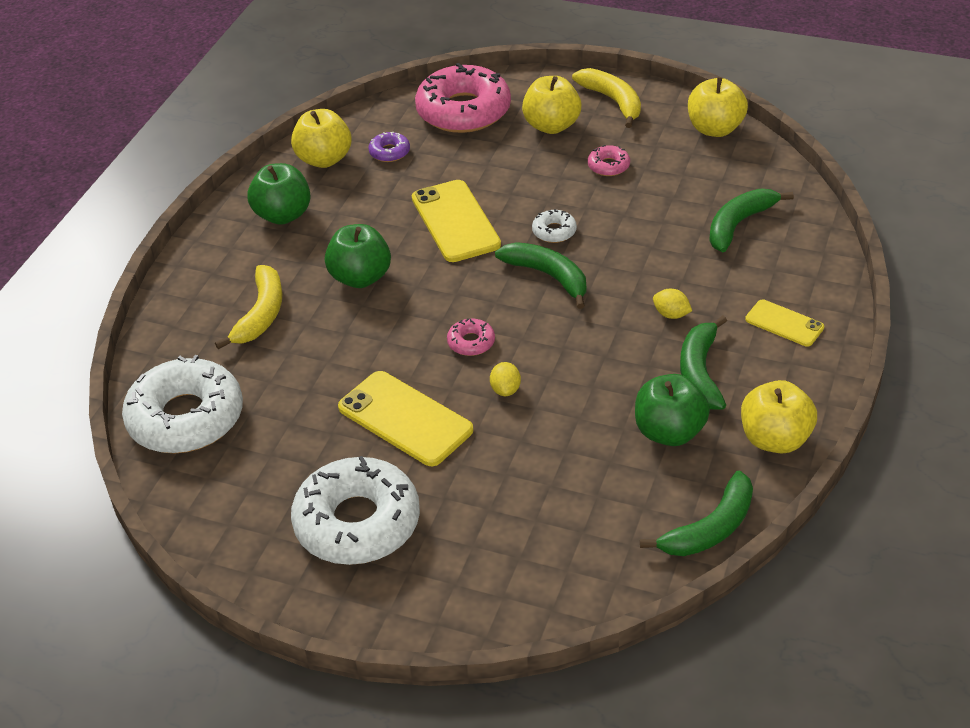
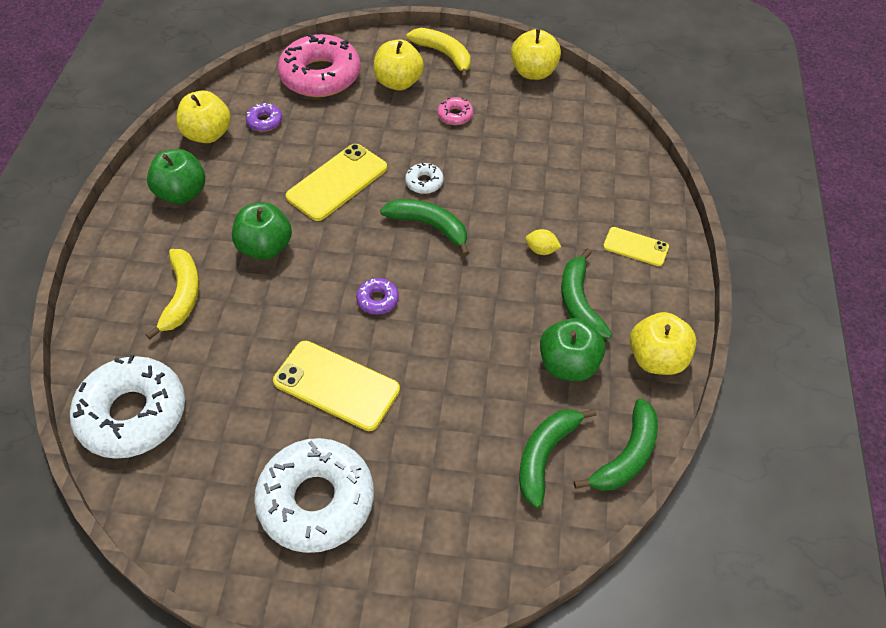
camera: 15 degrees left, 10 degrees up
(455, 221) = (337, 182): yellow phone -> yellow phone turned 75 degrees clockwise
(471, 342) = (378, 300): pink donut -> purple donut
(505, 389) = (418, 343): yellow lemon -> none
(738, 224) = (575, 158): green banana -> green banana (545, 456)

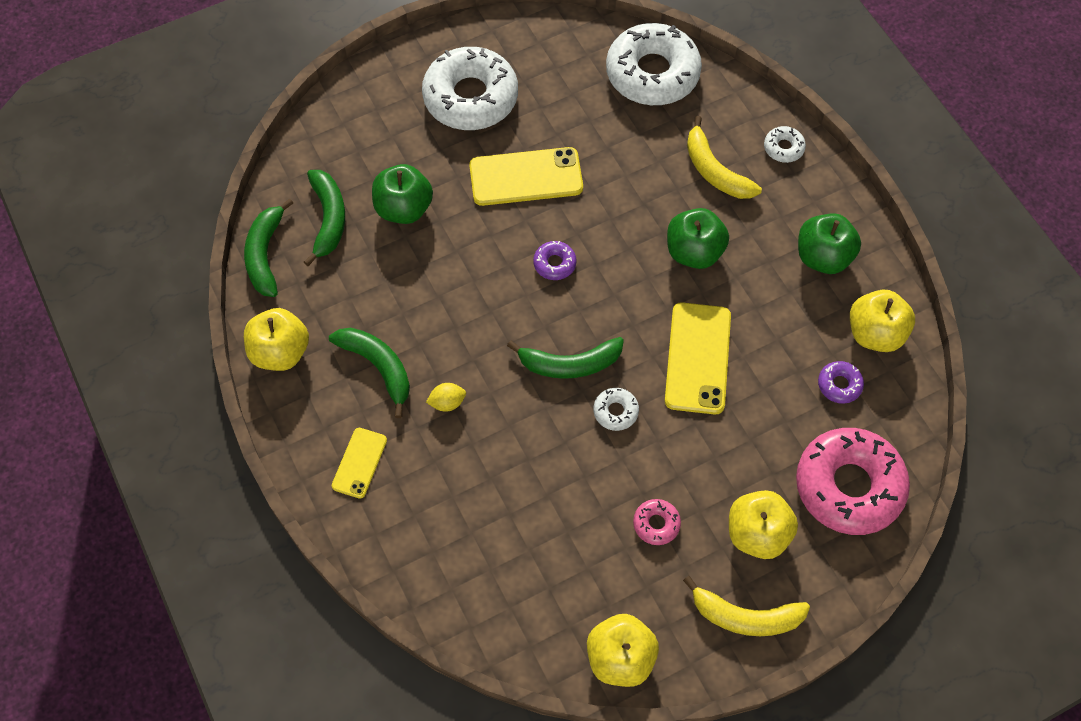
camera: 145 degrees right, 10 degrees up
(111, 281) = (783, 148): none -> white donut
(568, 365) = (353, 302): green apple -> green apple (404, 208)
(635, 247) = (359, 463): yellow phone -> yellow phone turned 60 degrees counterclockwise

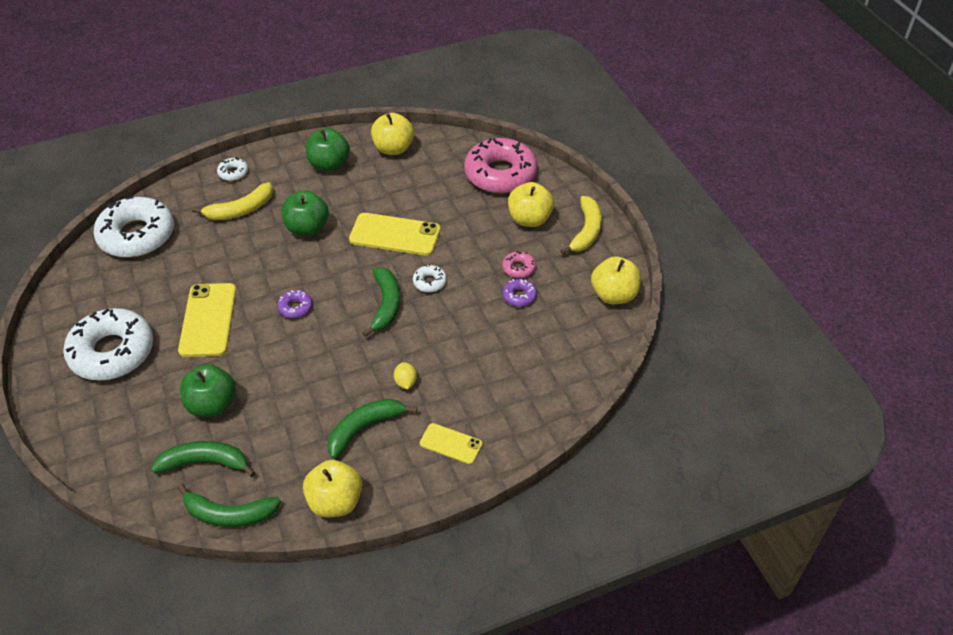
camera: 85 degrees left, 15 degrees down
(839, 385) = (428, 169): purple donut -> purple donut (519, 296)

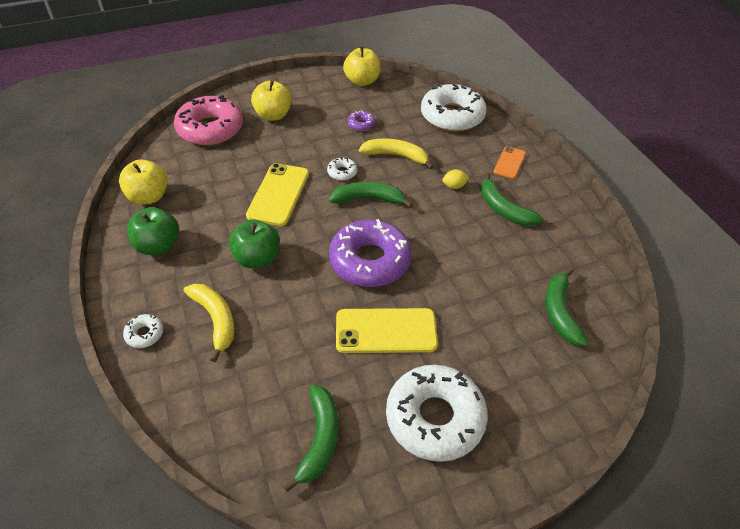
camera: 90 degrees left, 0 degrees up
(137, 235) = (240, 426): white donut -> white donut (452, 116)
(212, 405) = (495, 314): green apple -> none
(229, 514) = (607, 289): green banana -> green banana (320, 439)
(295, 307) = (370, 261): purple donut -> purple donut, size x2.37
(335, 502) = (576, 223): yellow apple -> none
(450, 444) = (509, 162): yellow phone -> orange phone
(519, 268) = (330, 123): pink donut -> none
(586, 231) = (292, 88): yellow banana -> yellow banana (396, 156)

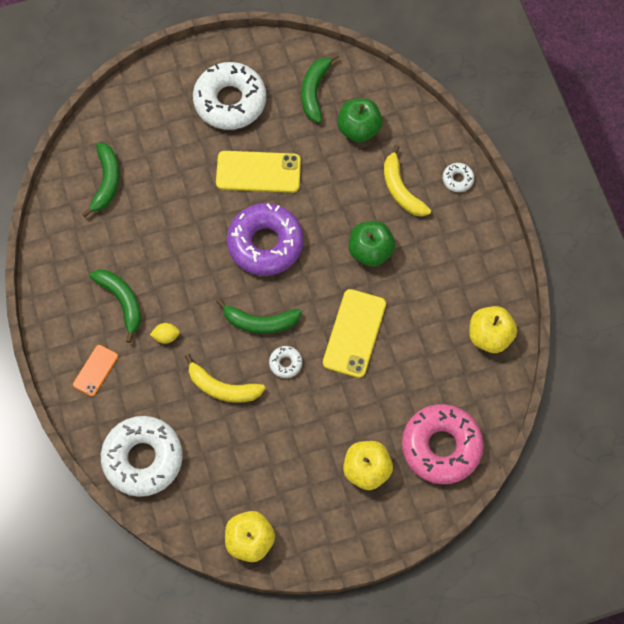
camera: 175 degrees left, 20 degrees up
(158, 246) = (466, 271): green apple -> green apple (359, 129)
(361, 124) = (258, 447): purple donut -> none

